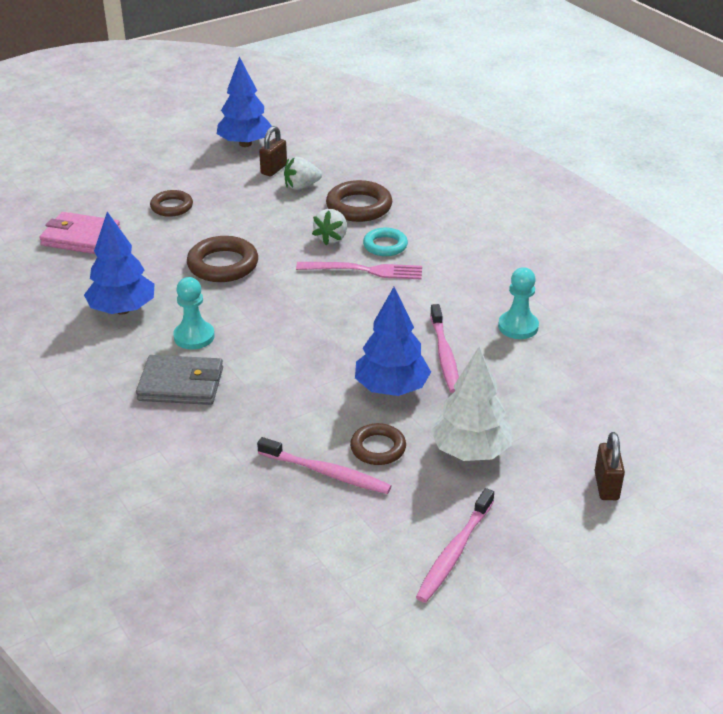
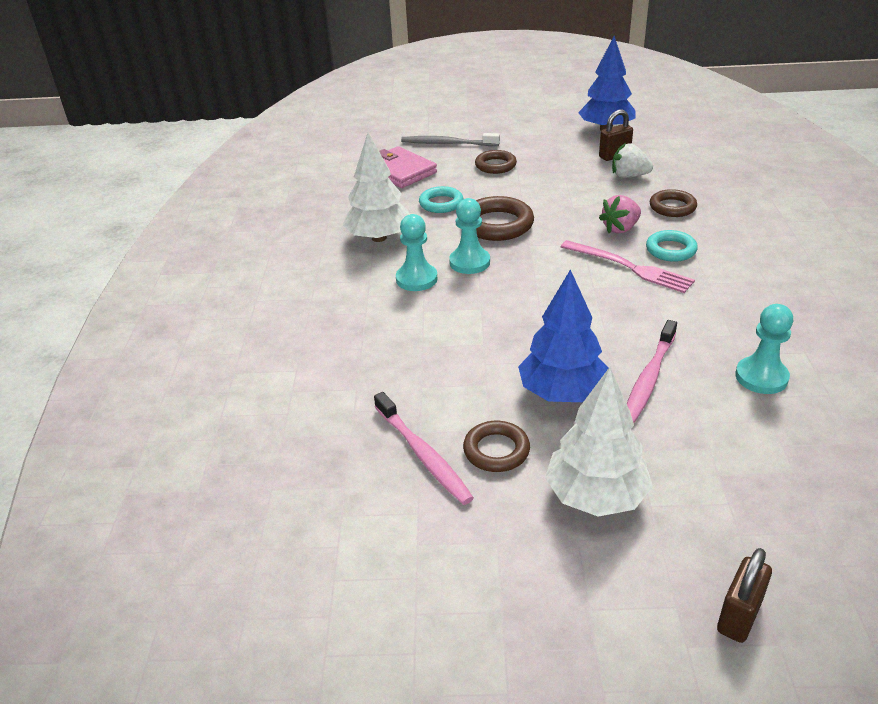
camera: 35 degrees right, 0 degrees up
(103, 195) = (447, 143): none -> grey toothbrush
(122, 310) = (379, 238): blue tree -> white tree
(152, 259) = (441, 203): none -> turquoise ring
(181, 384) = (367, 317): grey wallet -> none
(228, 307) = (469, 262): none -> turquoise pawn
(331, 238) = (620, 228): white strawberry -> pink strawberry
(359, 206) = (672, 207): brown ring -> brown ring, size x0.64
(454, 552) = (482, 609): pink toothbrush -> none

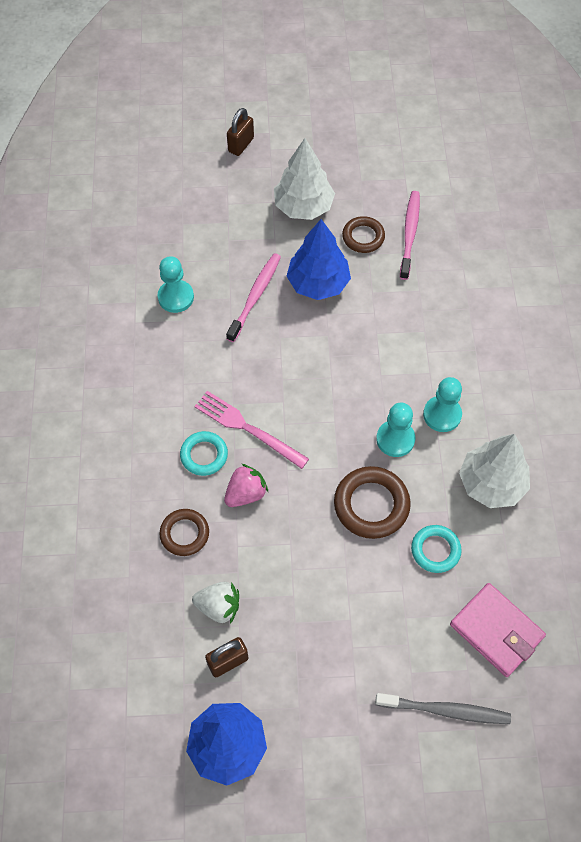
camera: 175 degrees right, 25 degrees up
(423, 455) = (409, 234): pink toothbrush -> pink toothbrush turned 45 degrees clockwise
(495, 165) = (378, 641): brown ring -> none

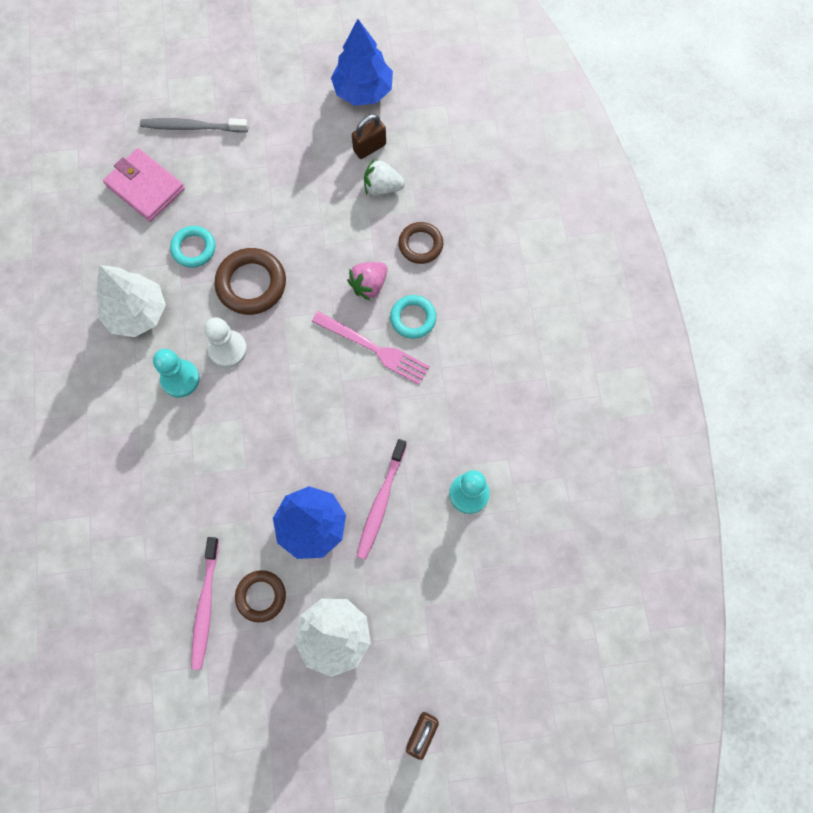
camera: 175 degrees right, 10 degrees up
(395, 439) = (228, 349): turquoise pawn -> white pawn

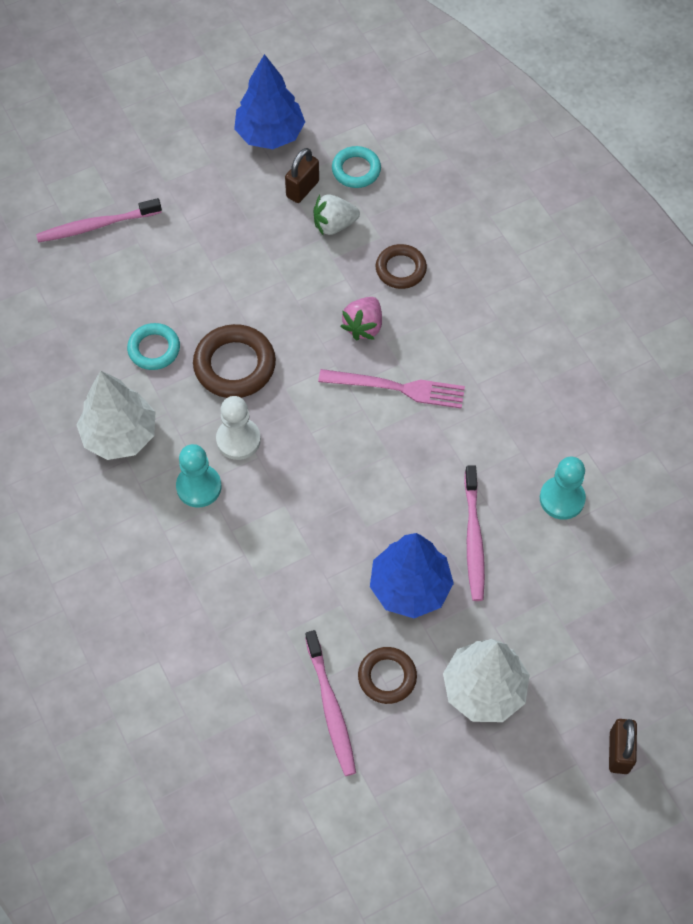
camera: 20 degrees left, 10 degrees down
(145, 187) = (71, 303): pink wallet -> none
(192, 127) = (96, 226): grey toothbrush -> pink toothbrush
(413, 318) = (425, 345): turquoise ring -> turquoise ring (356, 170)

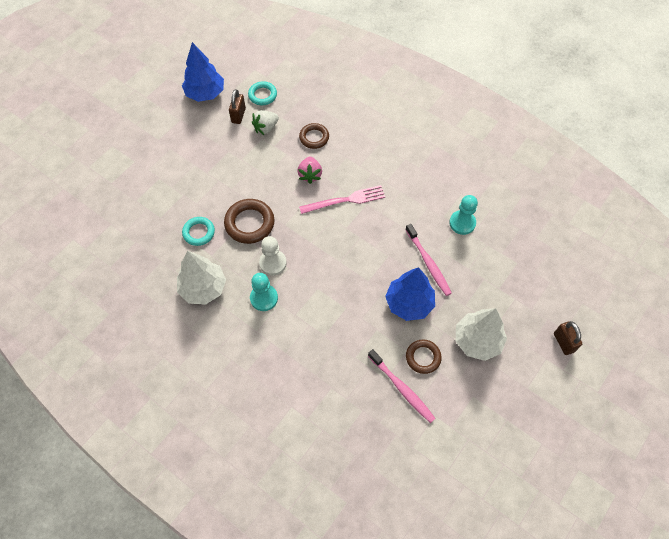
camera: 25 degrees left, 0 degrees up
(96, 226) = (130, 178): pink toothbrush -> none

